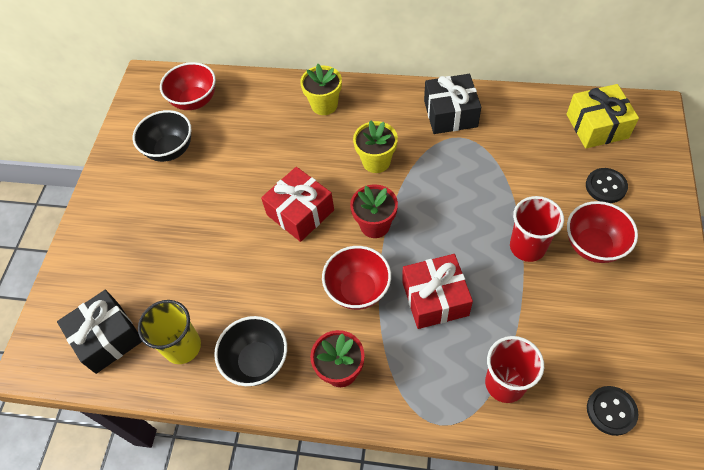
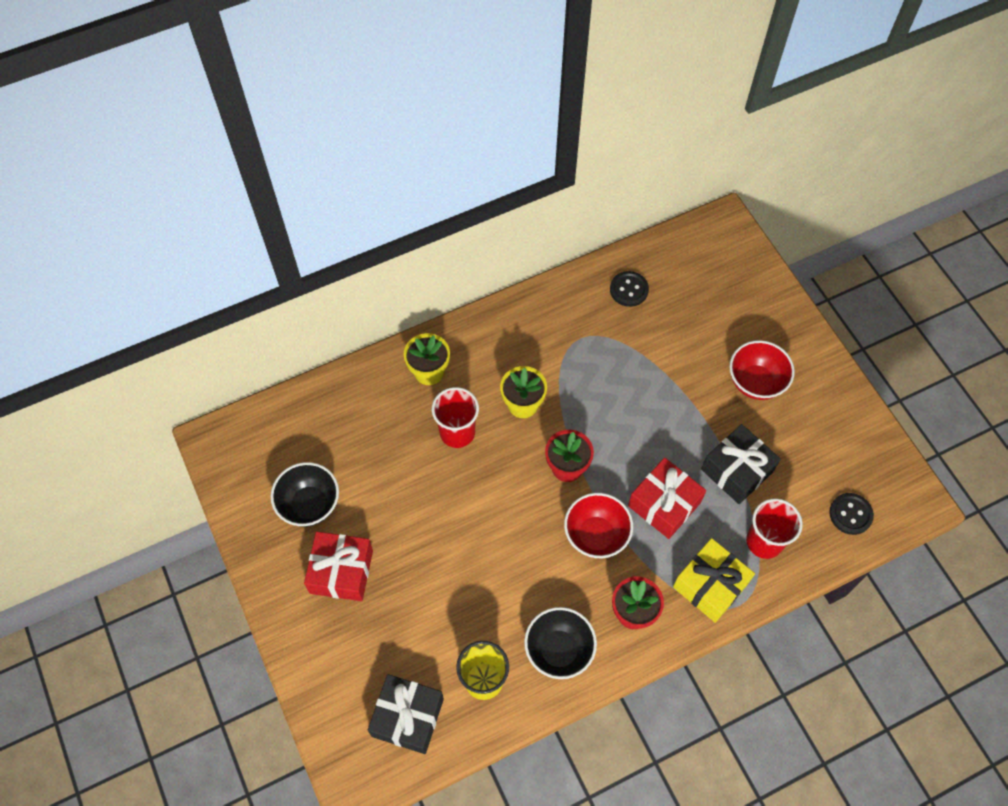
camera: 40 degrees left, 5 degrees up
(194, 101) = (289, 438): red bowl -> none
(300, 212) = (491, 494): red gift -> red gift (341, 571)
(450, 114) = (555, 318): black gift -> black gift (737, 470)
(527, 247) = (706, 413): red cup -> red cup (457, 432)
(597, 126) = (689, 264): yellow gift -> yellow gift (710, 585)
(605, 186) = (732, 321): black button -> black button (629, 290)

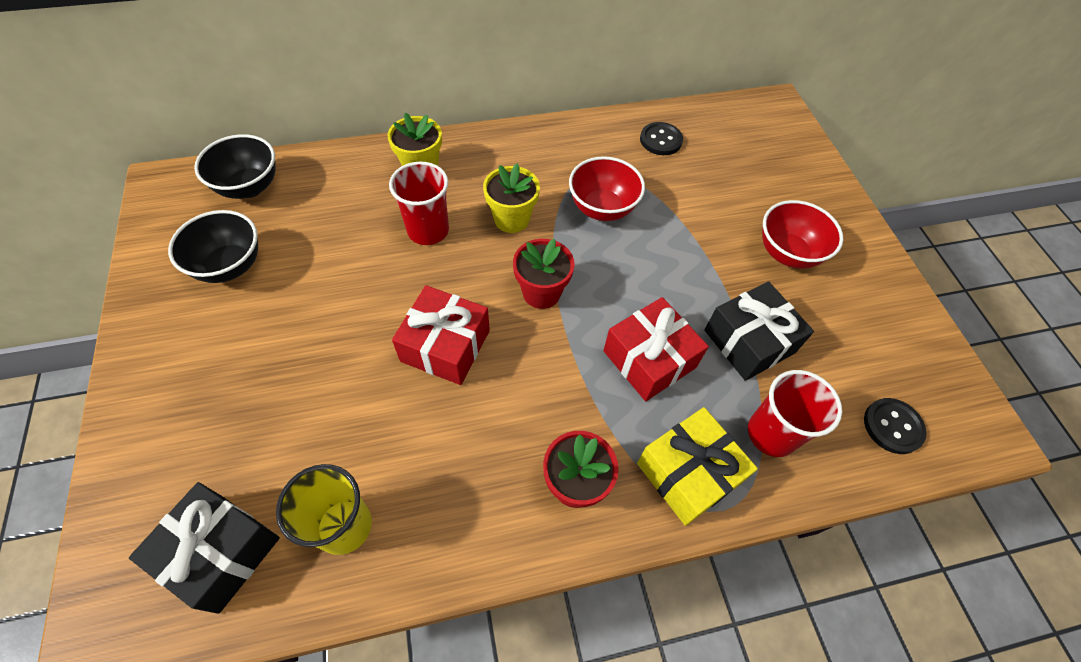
camera: 10 degrees right, 5 degrees down
(341, 571) = (228, 345): red gift -> red gift (445, 346)
(559, 650) = (460, 510): black bowl -> black bowl (249, 187)
(596, 535) = (554, 376): red bowl -> red bowl (602, 208)

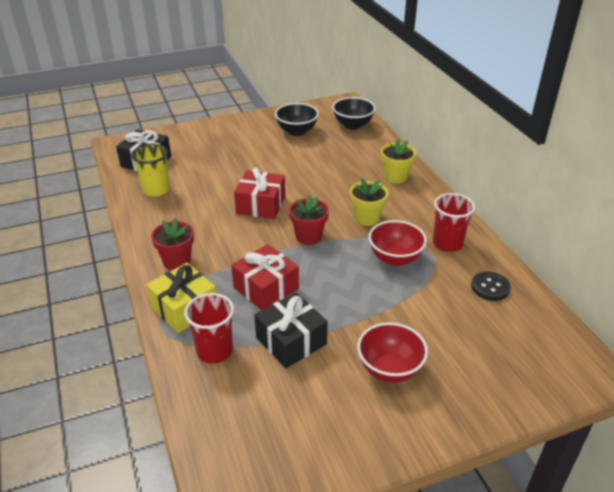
camera: 85 degrees right, 20 degrees down
(428, 230) = (344, 187): red cup -> red cup (447, 243)
(892, 426) = (226, 428): black button -> none

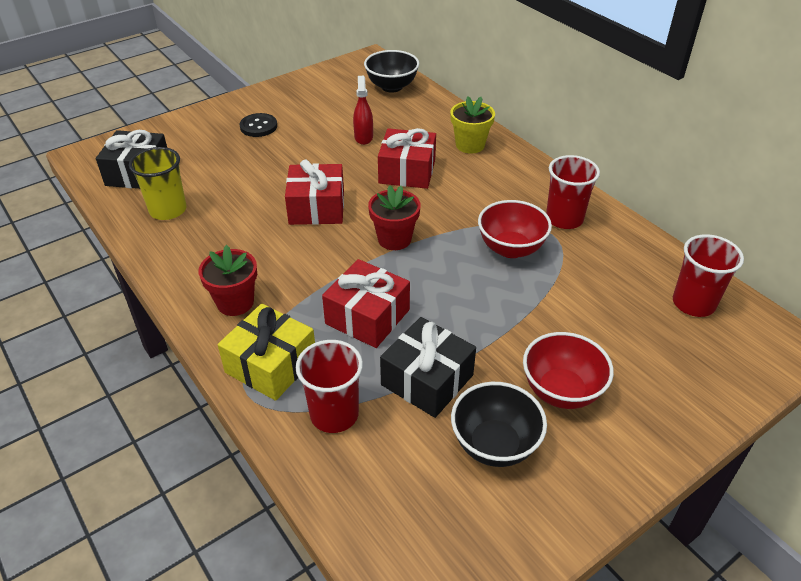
camera: 15 degrees left, 5 degrees up
(297, 131) = (324, 104): black bowl -> black bowl (494, 445)
(316, 159) = (363, 137): none -> red spray bottle
(338, 189) = (407, 171): none -> red gift
(367, 218) = (456, 203): yellow flower pot -> none
(490, 287) = (634, 264): black button -> black button (258, 126)
(526, 325) = (693, 303): none -> red cup

